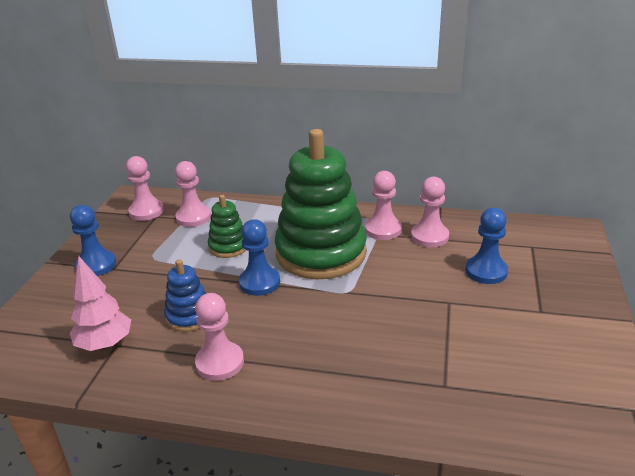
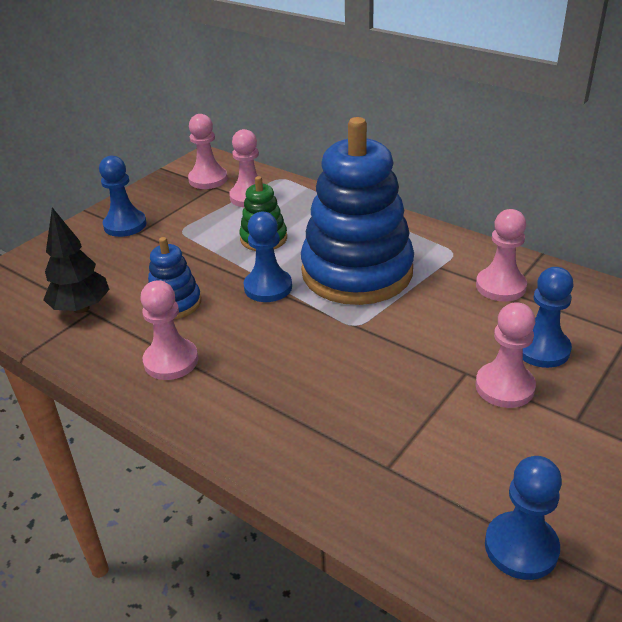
camera: 25 degrees right, 5 degrees up
(105, 344) = (81, 308): pink tree -> black tree
(321, 253) = (357, 272): green stacking toy -> blue stacking toy
(383, 229) = (449, 263): pink pawn -> pink pawn (504, 387)
(568, 407) = (521, 547): none -> blue pawn

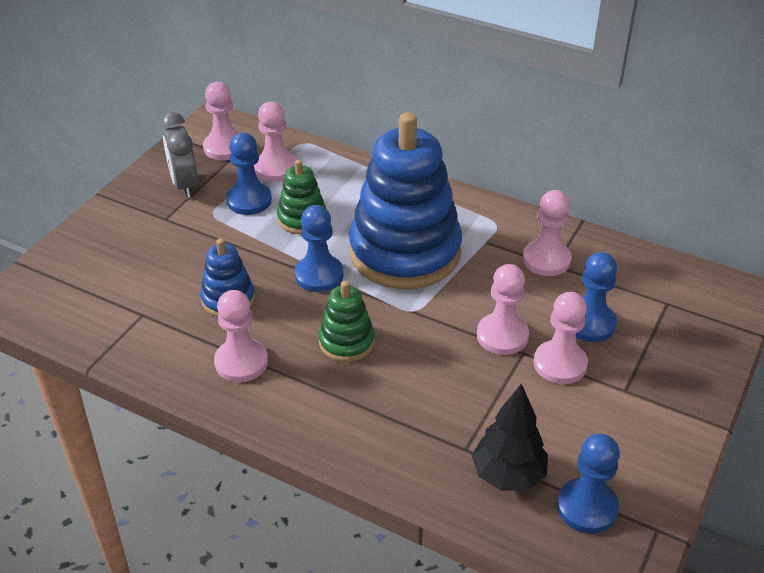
camera: 10 degrees left, 5 degrees up
(81, 308) = (132, 311): black tree -> black tree (508, 475)
(125, 225) = (148, 210): blue pawn -> blue pawn (249, 200)
(163, 207) = (184, 185): none -> grey clock
(281, 349) = (346, 342): none -> green stacking toy
(444, 354) = (502, 336): none -> pink pawn

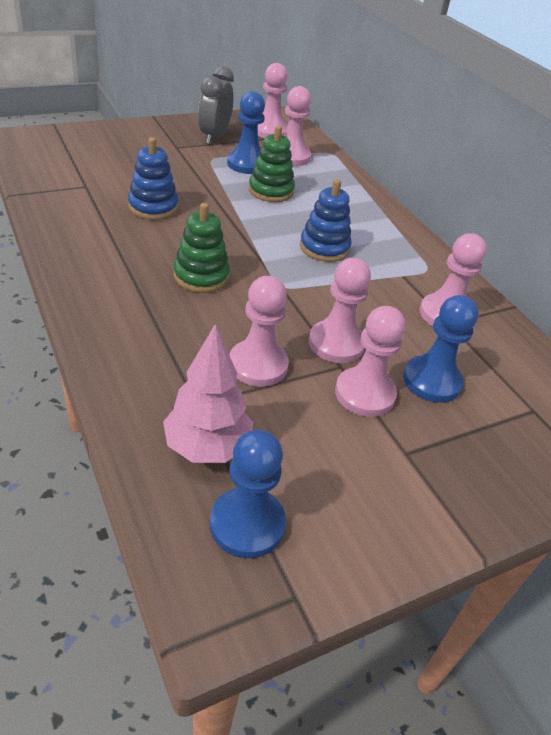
camera: 30 degrees right, 0 degrees up
(241, 362) = (108, 245): pink pawn -> pink pawn (258, 365)
(319, 275) = (237, 227): blue pawn -> none
(405, 252) = (324, 248): blue stacking toy -> blue stacking toy, size x0.46
(508, 475) = (207, 447): black tree -> pink tree

